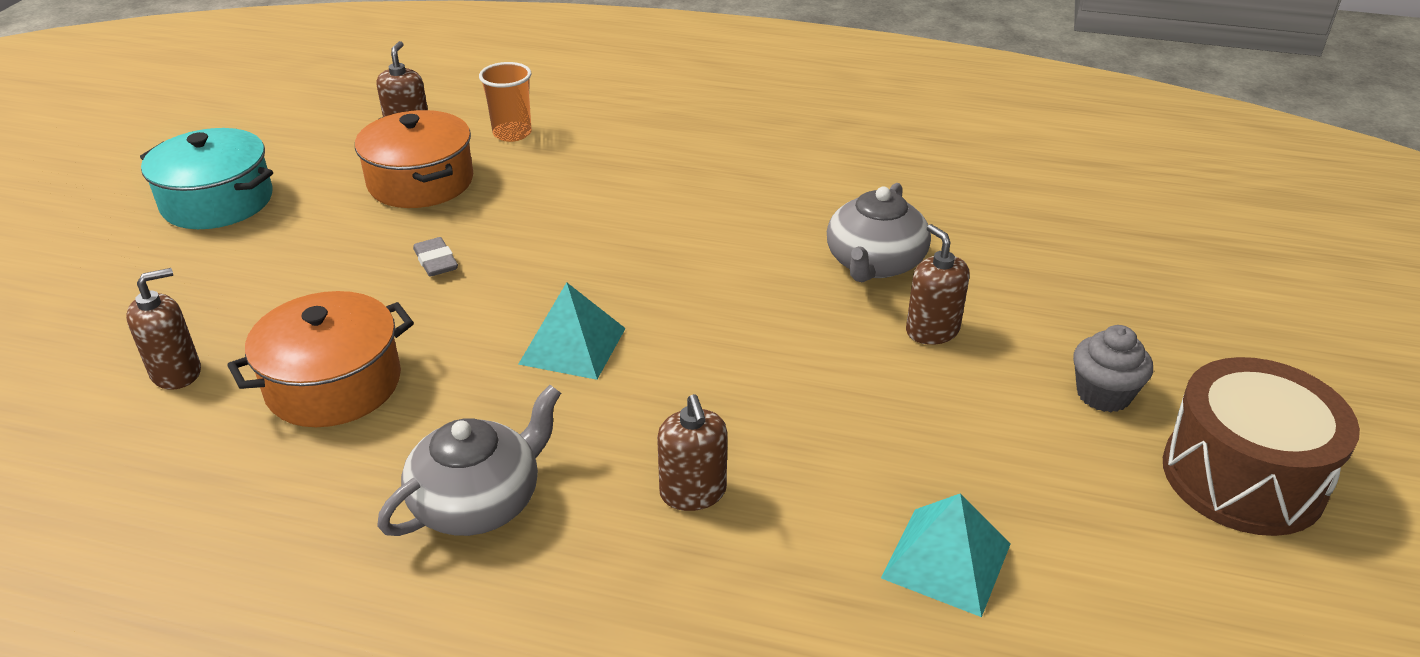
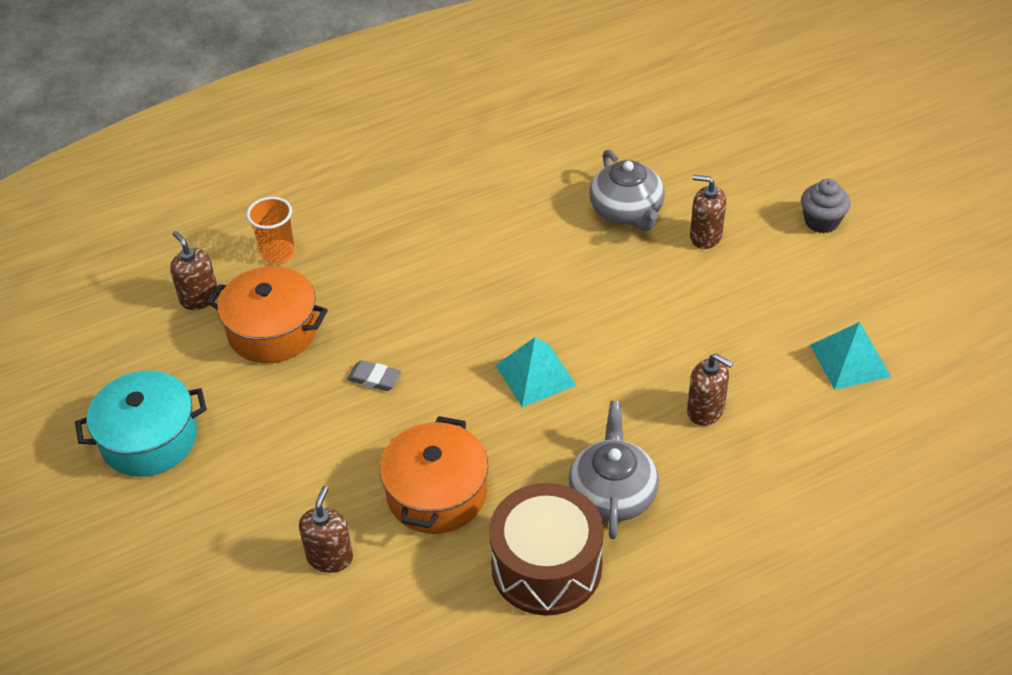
camera: 40 degrees left, 10 degrees up
(1242, 476) = (919, 228): brown drum -> brown drum (546, 566)

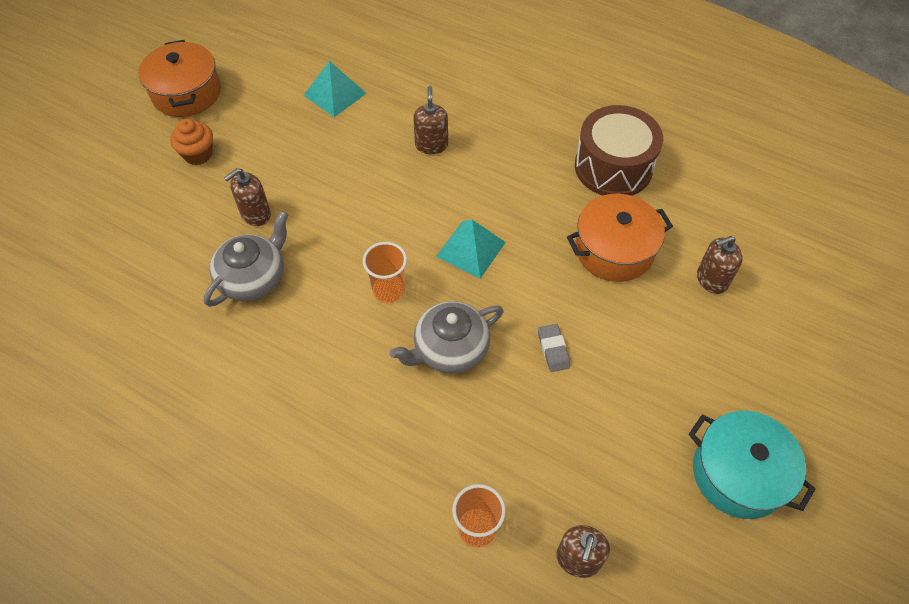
camera: 125 degrees left, 10 degrees up
(273, 330) = (565, 462): orange pot -> orange pot (186, 93)
(538, 294) = (388, 290): none -> orange cup
(612, 493) = (534, 161): grey teapot -> grey teapot (450, 349)
(705, 236) = (255, 214): brown soap dispenser -> brown soap dispenser turned 60 degrees clockwise
(821, 221) = (198, 154): grey cupcake -> orange cupcake

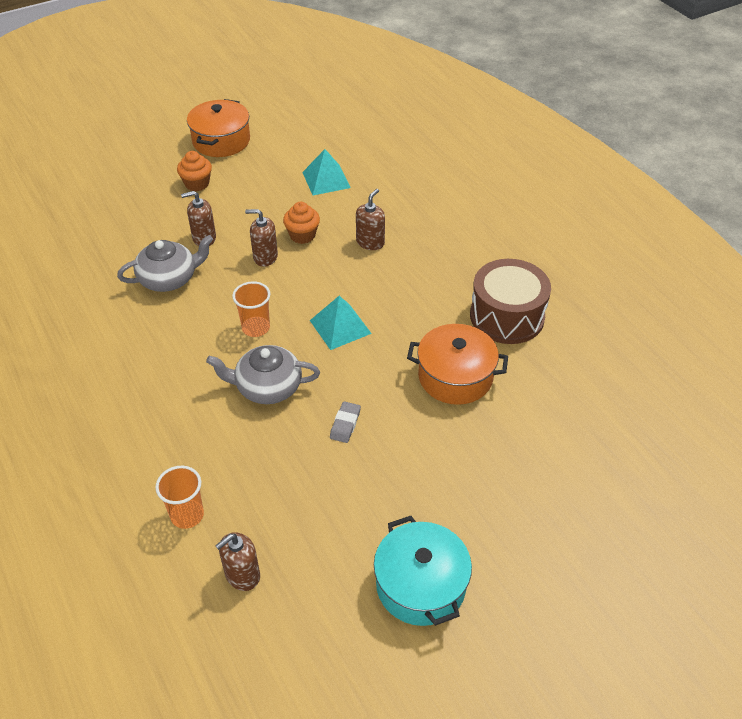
camera: 30 degrees right, 10 degrees down
(358, 166) = (302, 235): none -> orange cupcake
(711, 280) = (521, 435): brown soap dispenser -> brown soap dispenser (265, 257)

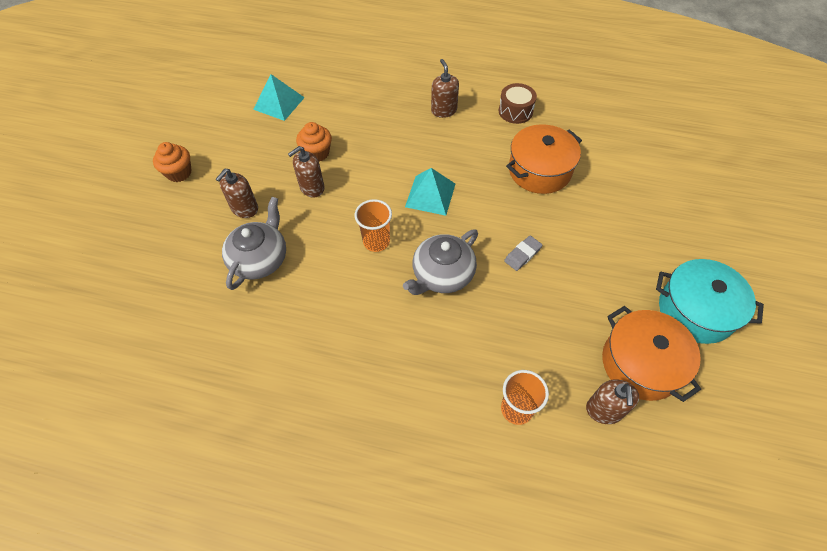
camera: 45 degrees left, 10 degrees up
(221, 141) = (153, 127): orange pot -> orange pot (640, 363)
(345, 424) = (522, 255): grey eraser -> grey eraser turned 75 degrees clockwise
(370, 242) = (370, 125): brown soap dispenser -> brown soap dispenser (444, 110)
(507, 316) = (515, 111): brown drum -> brown drum, size x0.56

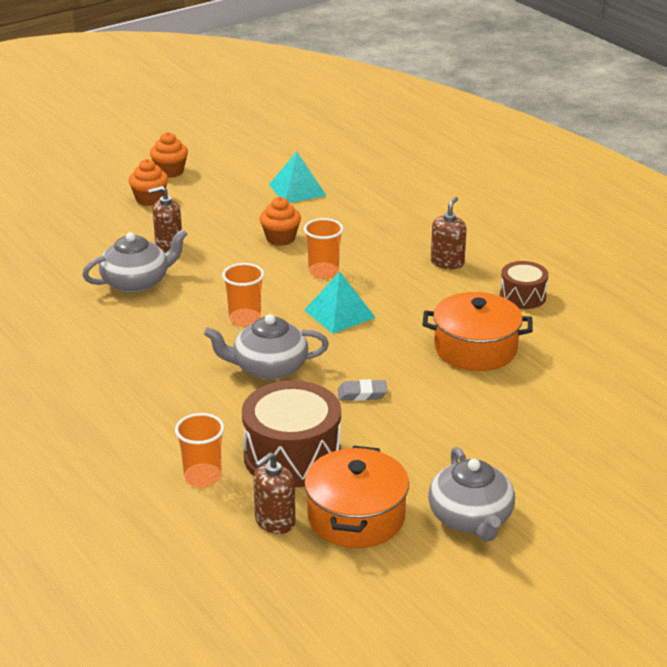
camera: 40 degrees right, 25 degrees down
(165, 137) = (170, 171): none -> orange cupcake
(312, 188) = (242, 259): brown soap dispenser -> none
(379, 165) = (323, 272): none -> orange cup
(546, 342) = (292, 456): none -> brown drum
(695, 311) = (471, 518): turquoise pot -> grey teapot

